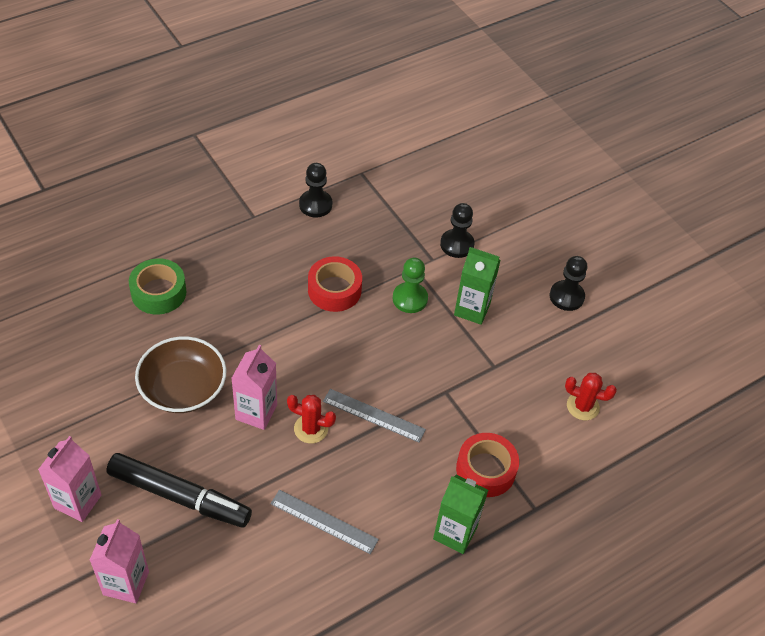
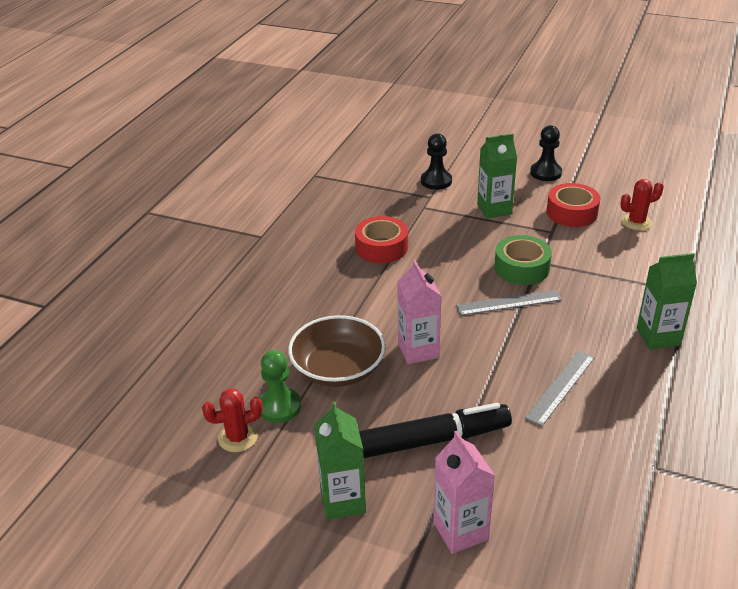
camera: 30 degrees left, 15 degrees down
(78, 501) = (343, 501): pink carton -> green carton
(158, 292) = (238, 320): green tape -> green tape (521, 268)
(311, 429) = (474, 336): red cactus -> red cactus (238, 438)
(315, 205) = (302, 207): black pawn -> none
(324, 521) = (560, 387): grey ruler -> grey ruler turned 45 degrees counterclockwise
(410, 299) = (443, 225): green pawn -> green pawn (279, 407)
(485, 470) = (626, 290): red tape -> red tape (572, 213)

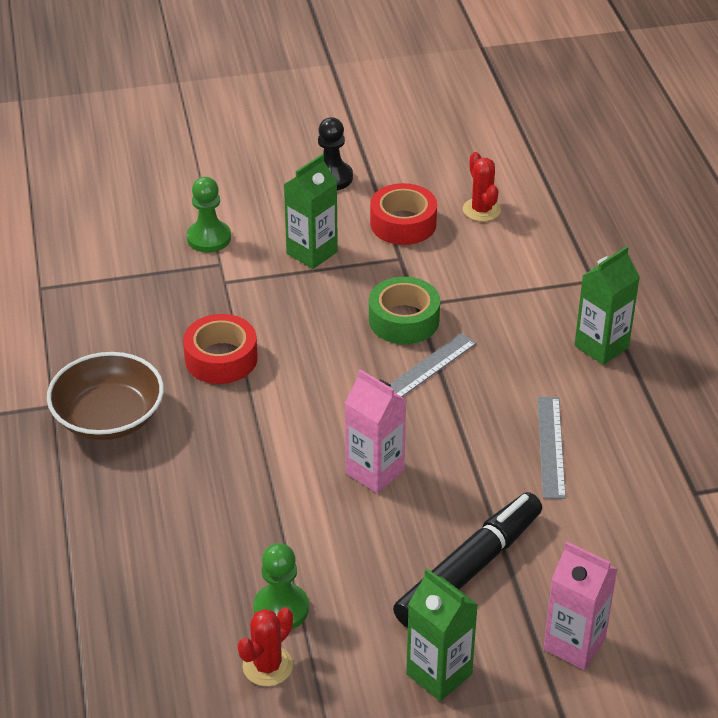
camera: 35 degrees left, 5 degrees up
(338, 369) = (306, 534): brown bowl -> brown bowl (109, 417)
(436, 181) = (209, 238): black pawn -> green pawn
(636, 222) = (481, 210): red cactus -> red cactus turned 60 degrees counterclockwise

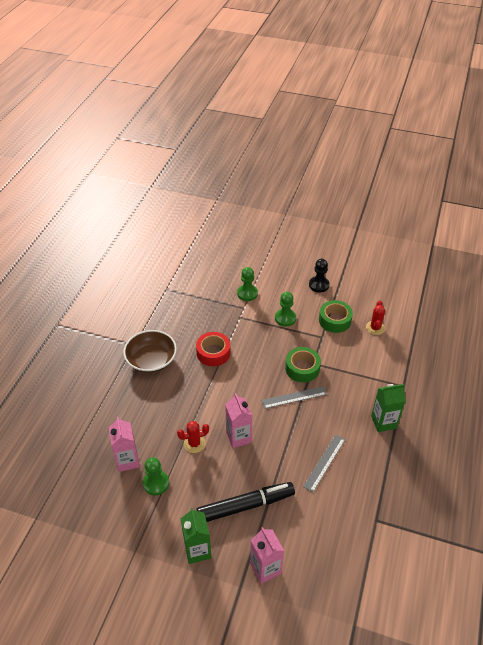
camera: 30 degrees right, 5 degrees up
(197, 598) = (127, 460): none -> pink carton
(267, 666) = (132, 507): red cactus -> red cactus (194, 443)
(312, 253) = (285, 318): green carton -> green pawn
(403, 223) = (335, 320): red tape -> green tape

